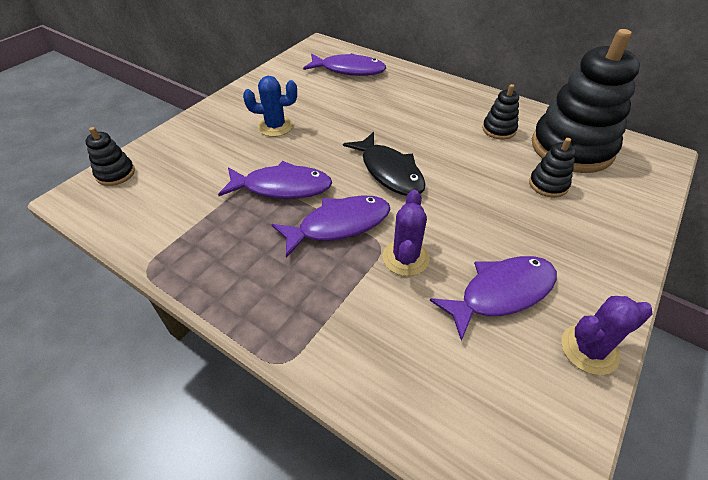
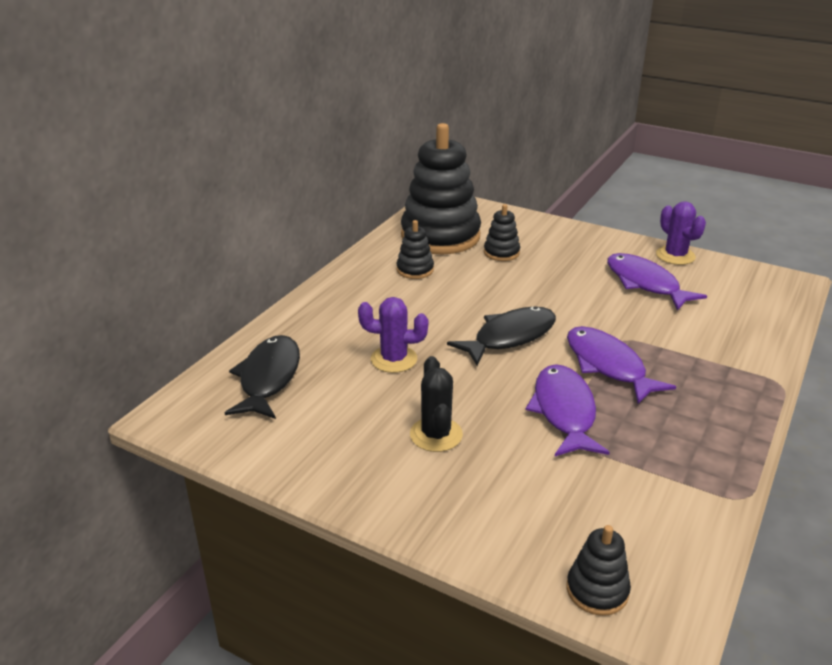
camera: 95 degrees left, 15 degrees down
(275, 126) = (436, 435): blue cactus -> black cactus
(349, 70) = (268, 378): purple fish -> black fish
(405, 258) = (631, 326): purple cactus -> purple cactus (394, 359)

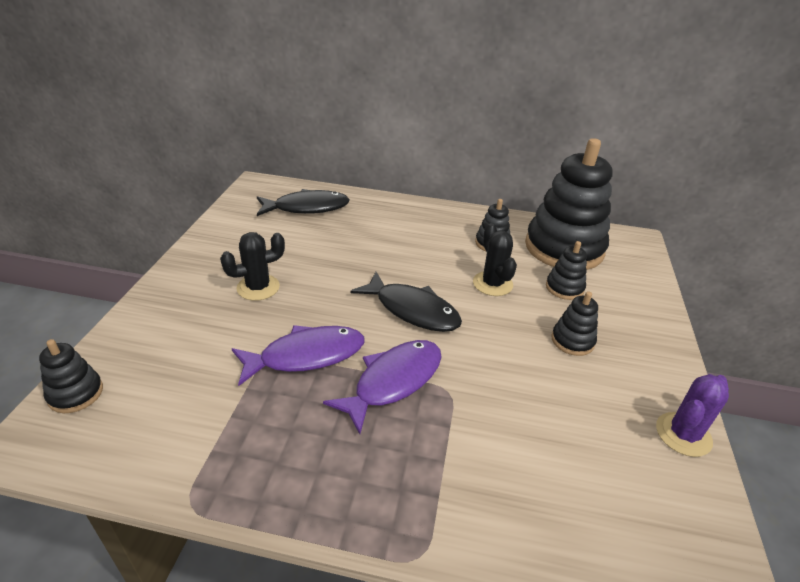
camera: 70 degrees right, 5 degrees up
(394, 359) = (350, 253): purple cactus -> none
(483, 285) = (492, 284): none -> black cactus
(572, 268) = (572, 341): none -> black stacking toy
(645, 283) = (585, 405): purple fish -> none

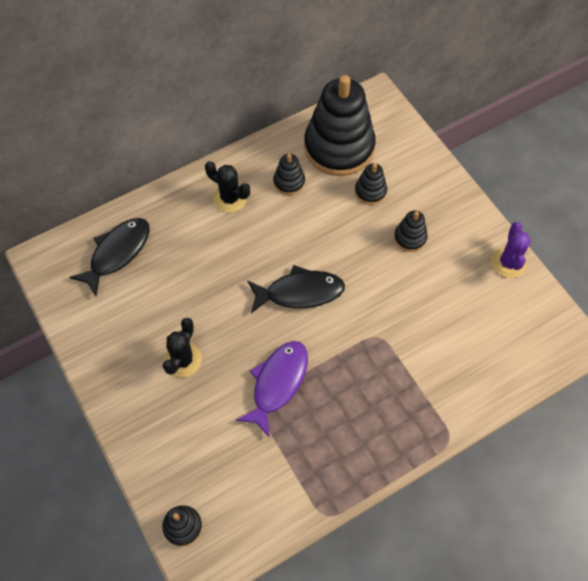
camera: 40 degrees left, 25 degrees up
(393, 381) = (344, 356): purple fish -> none
(492, 284) = (325, 225): black cactus -> black cactus (230, 198)

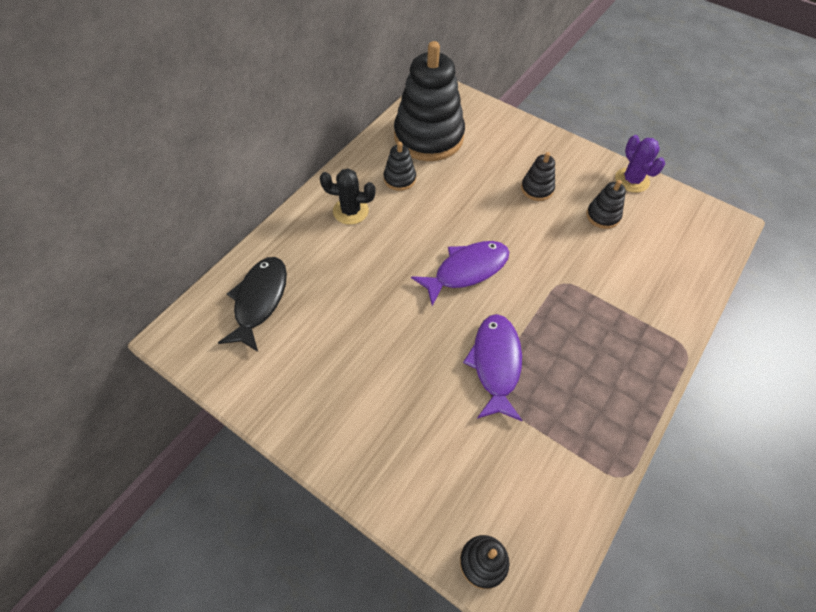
camera: 25 degrees left, 5 degrees down
(183, 360) = (386, 380): black cactus -> none
(300, 292) = (467, 270): black fish -> purple fish
(370, 191) = (478, 163): black stacking toy -> black stacking toy (603, 216)

